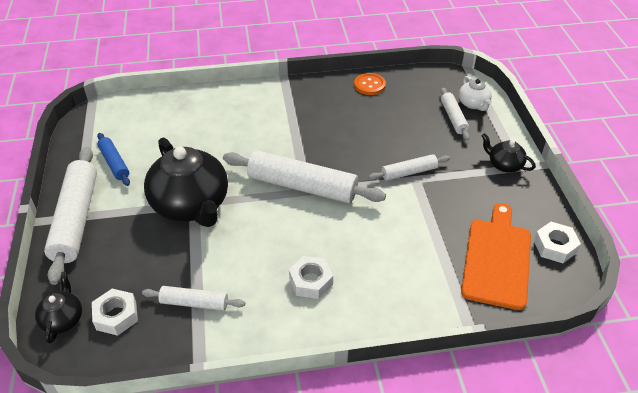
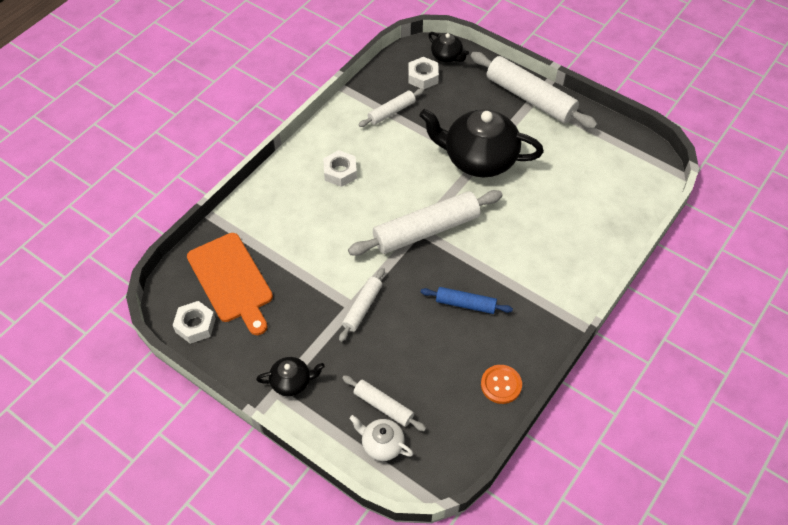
camera: 135 degrees right, 10 degrees up
(114, 163) = (573, 145): blue rolling pin -> blue rolling pin (465, 304)

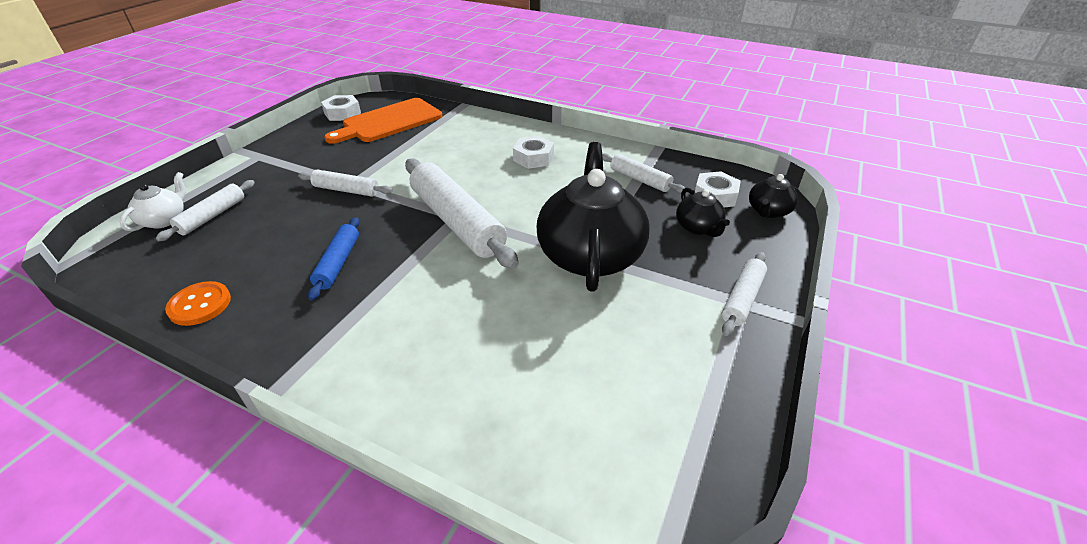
camera: 80 degrees right, 15 degrees down
(292, 382) = (266, 162): black teapot -> black teapot (698, 228)
(530, 98) = (742, 299): white rolling pin -> white rolling pin, size x0.52

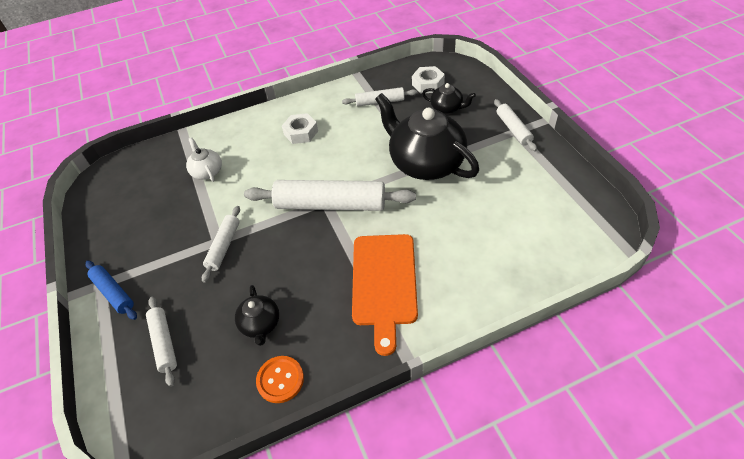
camera: 45 degrees left, 10 degrees up
(164, 220) = (131, 378): white teapot -> white teapot (207, 171)
(338, 263) = (311, 284): blue rolling pin -> blue rolling pin (113, 293)
(342, 113) = (97, 204): white nut -> none
(346, 190) = (224, 247): white rolling pin -> white rolling pin turned 45 degrees counterclockwise
(389, 121) = (151, 182): orange cutting board -> orange cutting board (384, 283)
(768, 211) = (461, 75): black teapot -> black teapot (260, 324)

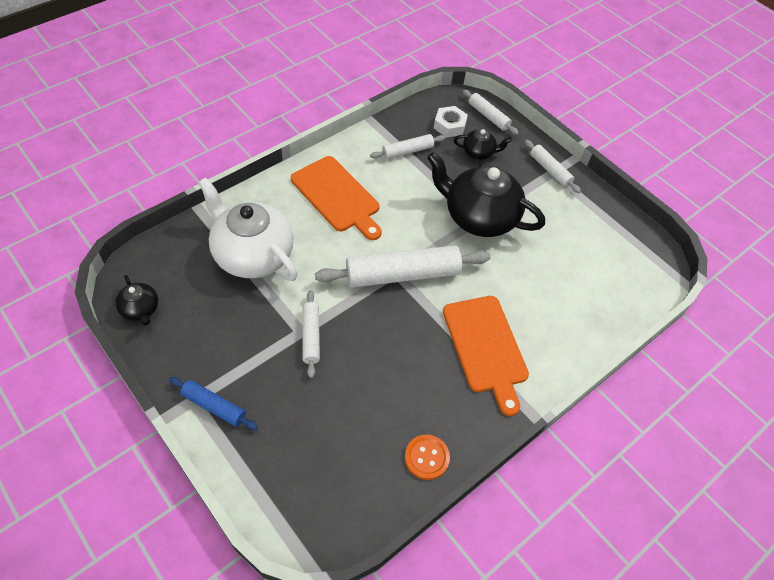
camera: 25 degrees left, 5 degrees up
(164, 343) = (295, 446): white rolling pin -> white rolling pin (488, 116)
(207, 171) = (252, 254): white teapot -> white teapot, size x2.14
(260, 324) = (385, 409): black teapot -> black teapot (140, 309)
(301, 133) = (337, 196): white nut -> orange cutting board

